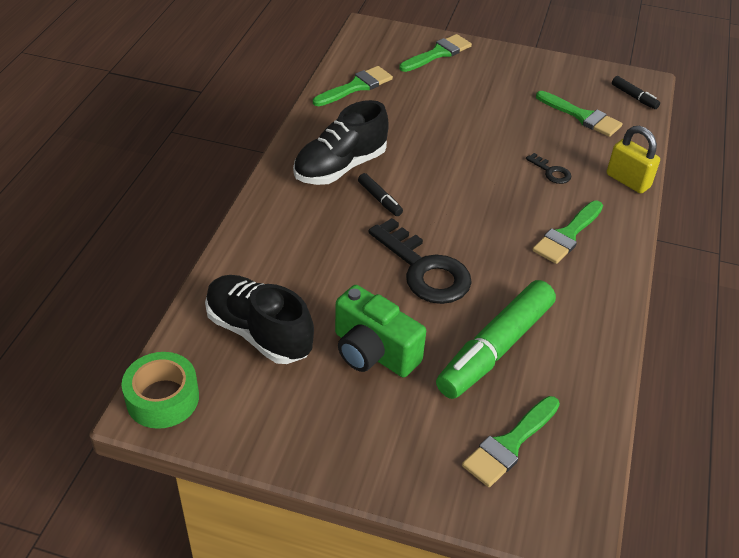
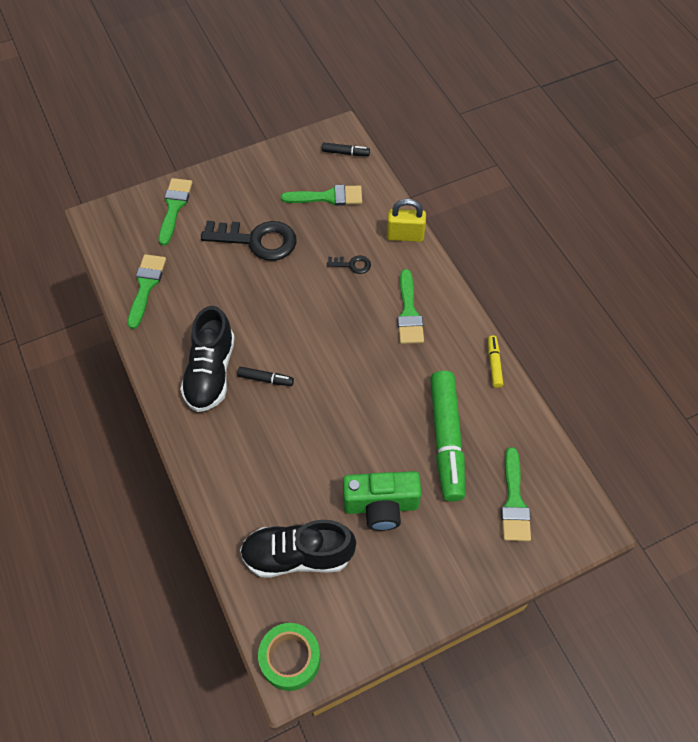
camera: 40 degrees left, 15 degrees up
(424, 269) = (350, 414): black key -> black key (257, 240)
(613, 325) = (494, 364): none -> yellow marker

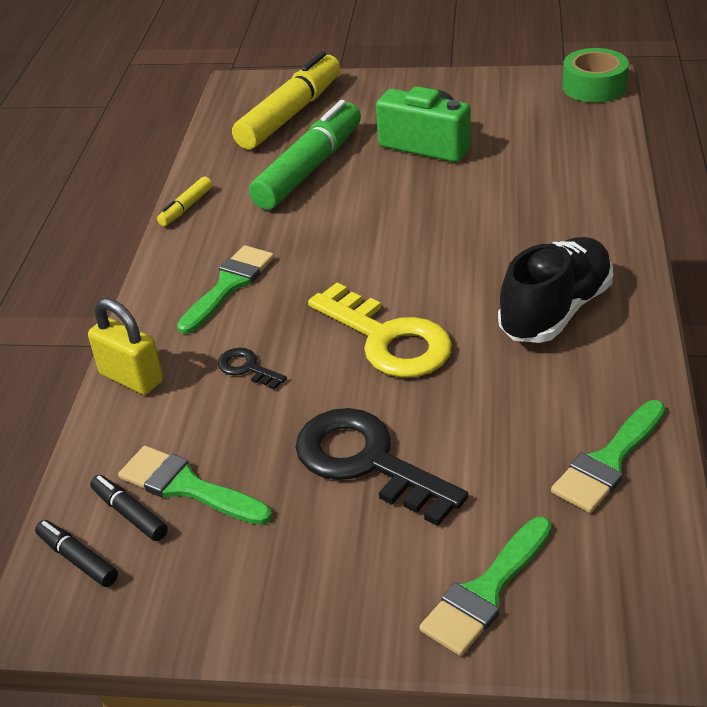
camera: 145 degrees left, 20 degrees down
(265, 379) = (481, 280): black marker -> black marker (129, 514)
(292, 313) = (388, 339): none -> yellow key
(297, 555) = (543, 137): black shoe -> none
(514, 501) = (290, 114): green brush -> yellow marker

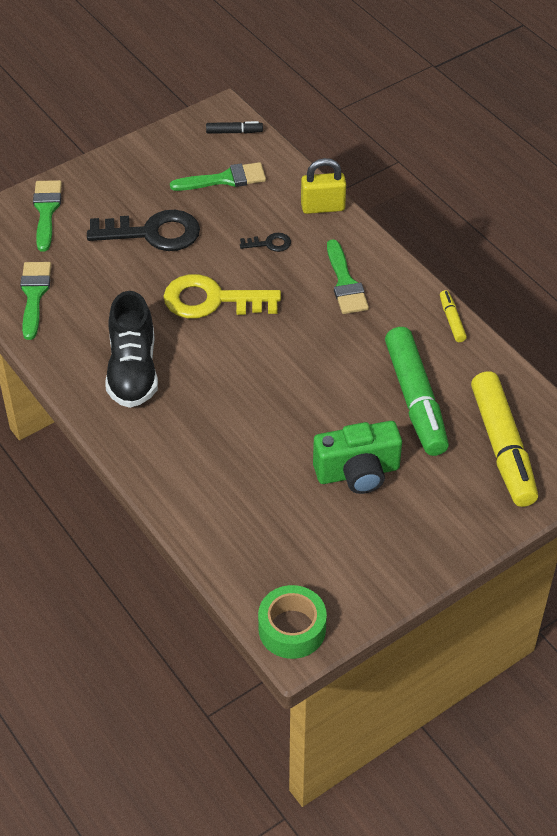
camera: 135 degrees right, 10 degrees up
(129, 514) = (236, 157): black marker -> none

